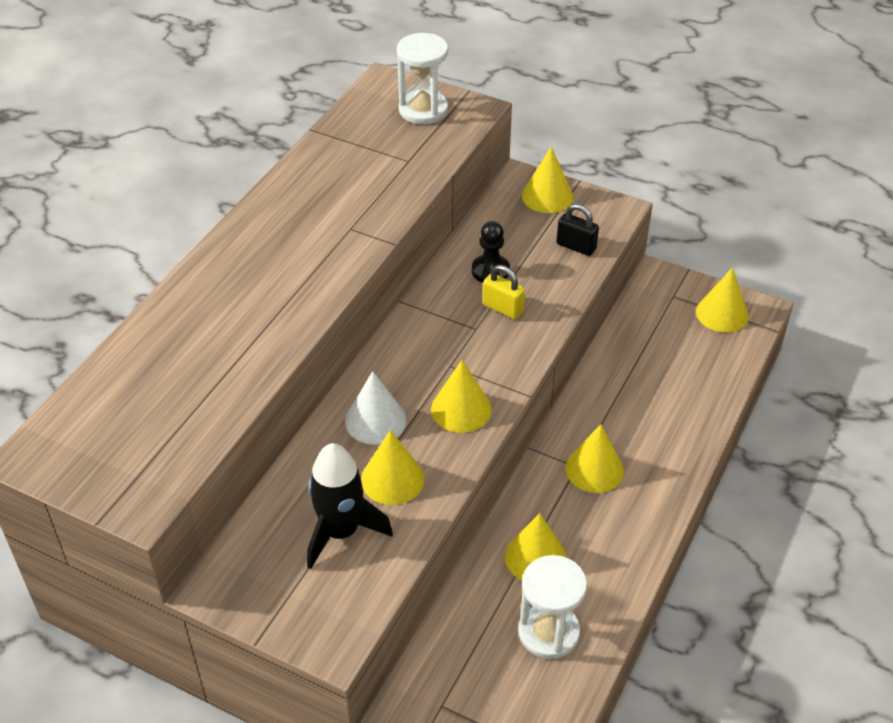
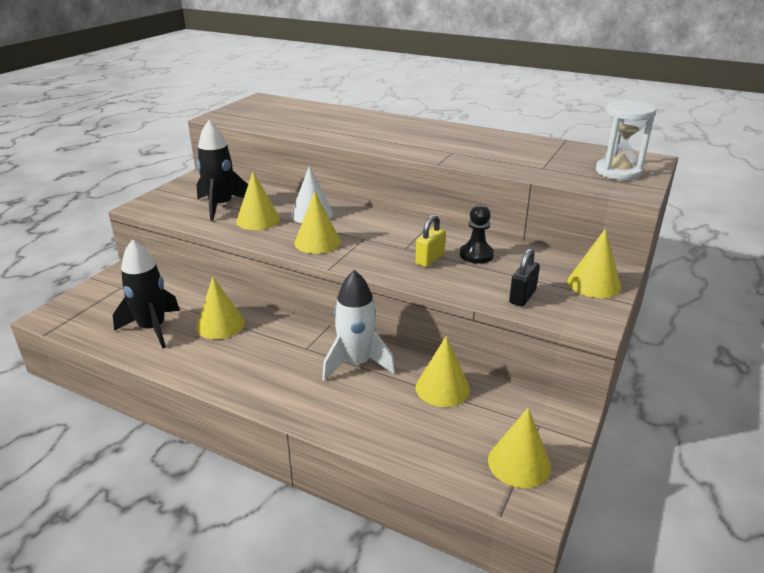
camera: 90 degrees right, 15 degrees down
(549, 632) = (152, 329): white hourglass -> black rocket
(594, 469) = (300, 357): yellow cone -> yellow cone (442, 388)
(600, 420) = (356, 363): none -> white rocket

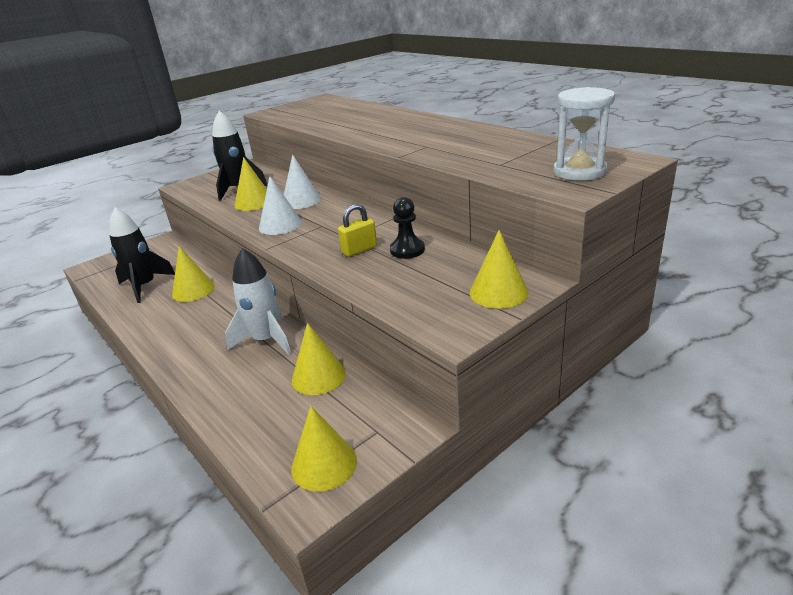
camera: 25 degrees right, 0 degrees up
(317, 242) = (280, 225): yellow cone -> white cone
(522, 297) = (410, 295): black padlock -> none

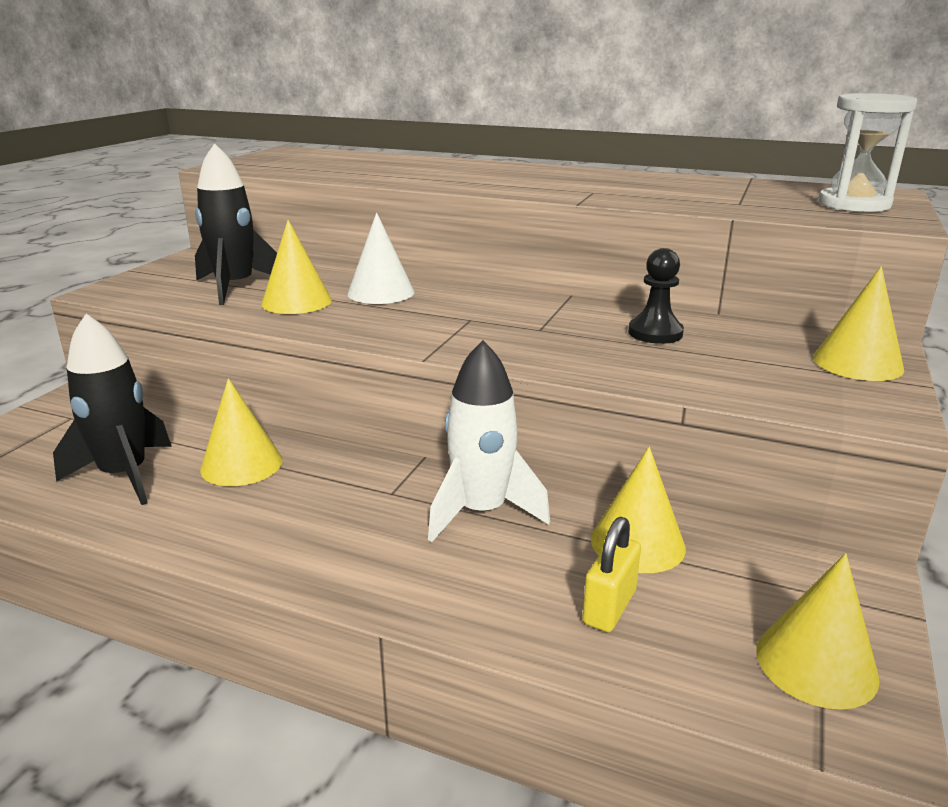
camera: 30 degrees left, 5 degrees down
(280, 225) = (397, 325): white cone -> none
(359, 250) = (584, 341): yellow padlock -> yellow padlock (609, 607)

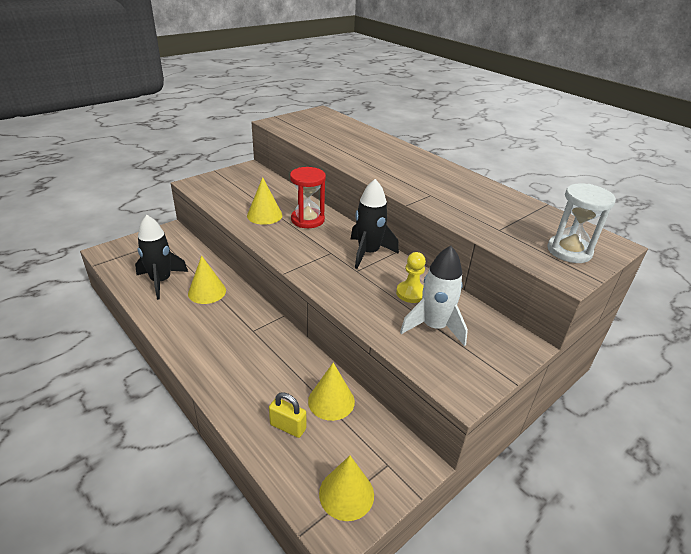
camera: 25 degrees right, 10 degrees up
(235, 287) = (247, 196): black rocket -> black rocket (368, 253)
(381, 292) = (307, 220): white cone -> red hourglass
(481, 511) = (280, 356): white rocket -> white rocket (434, 327)
(609, 607) = (288, 427): yellow padlock -> yellow padlock turned 60 degrees clockwise
(655, 333) = (411, 293): black pawn -> yellow pawn
(857, 363) = (495, 353): yellow cone -> none

